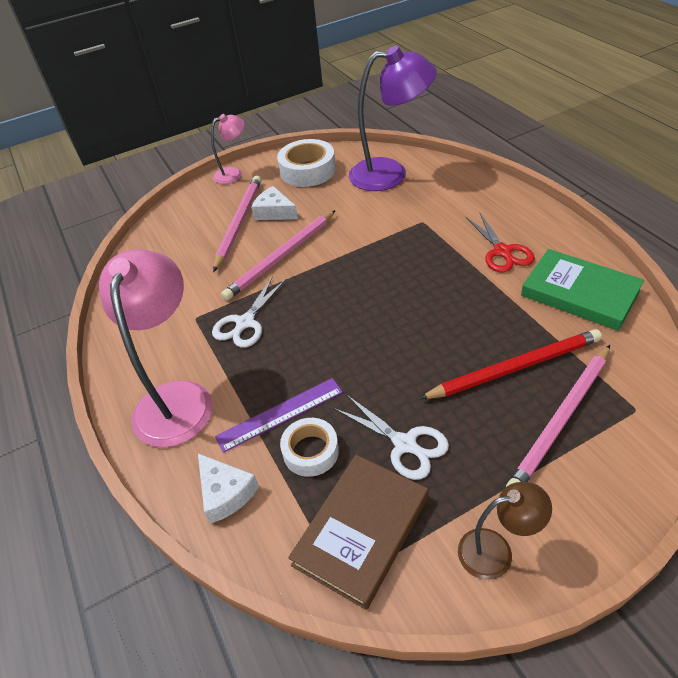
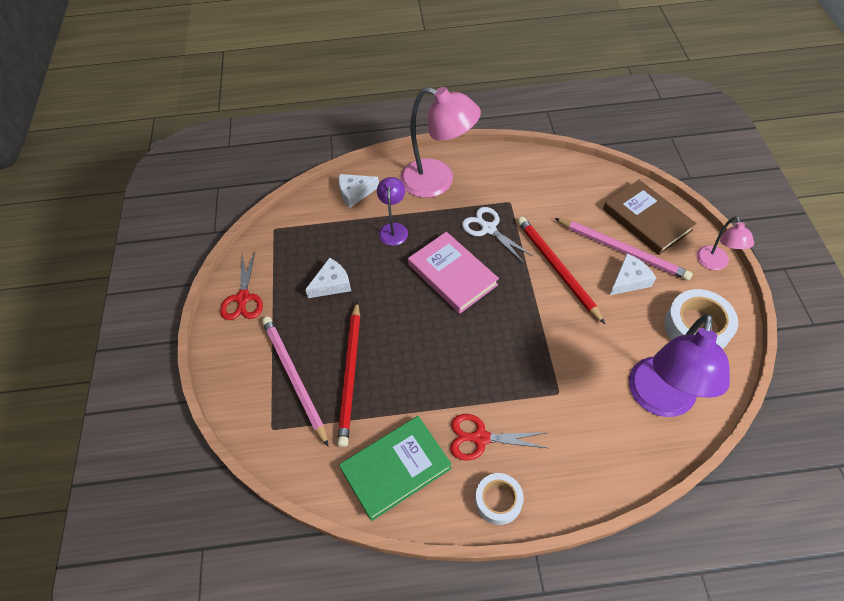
camera: 110 degrees right, 10 degrees up
(280, 414) = (394, 229): purple ruler -> purple lamp
(281, 257) = (557, 268): pink pencil -> red pencil
(310, 451) = (357, 236): white tape -> white tape (498, 500)
(328, 331) = (452, 275): none -> pink book
(361, 531) = (294, 244): brown book -> brown book (647, 220)
(405, 444) = (332, 284): white scissors -> white cheese
(496, 551) = (243, 298): brown lamp -> red scissors

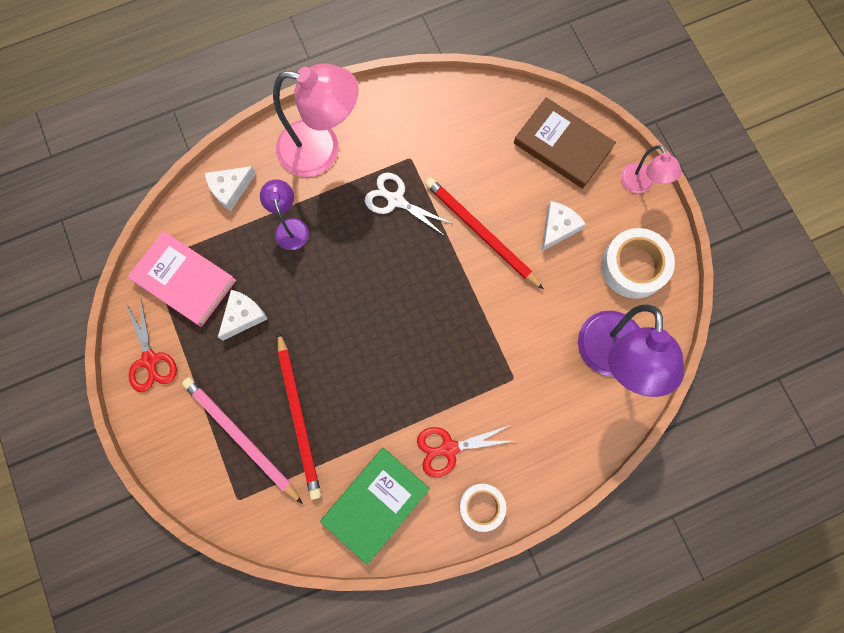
camera: 20 degrees left, 20 degrees up
(452, 275) = (372, 269): pink book -> pink book (184, 280)
(622, 250) = (544, 192): pink pencil -> none

